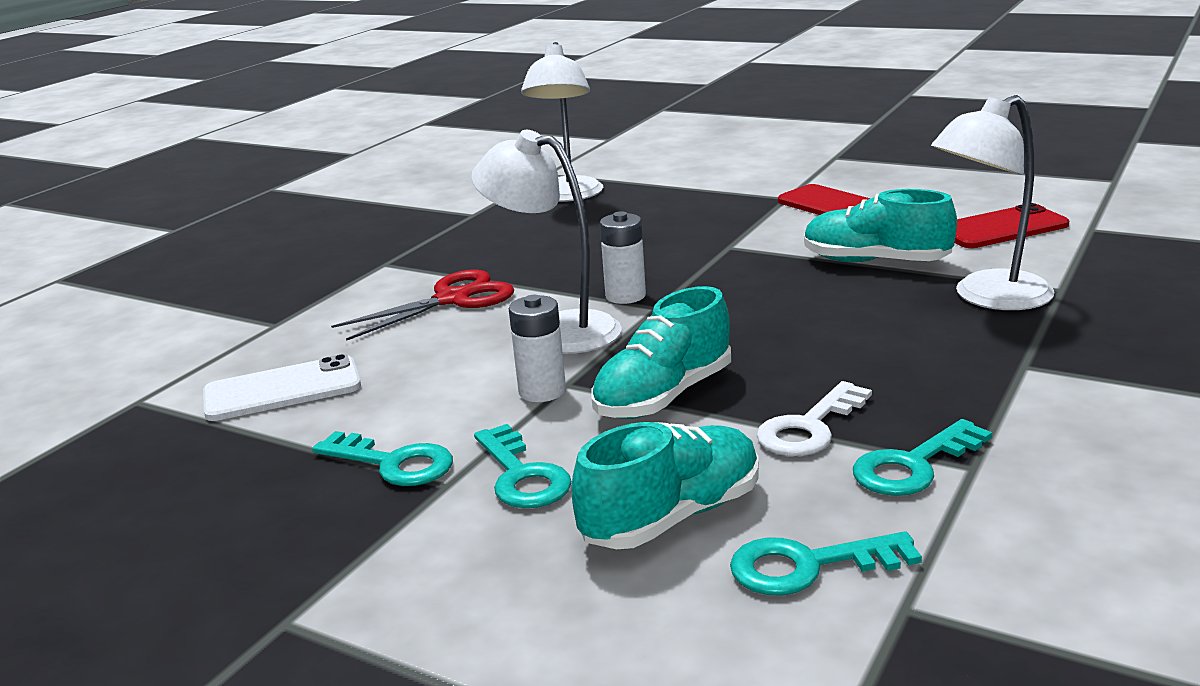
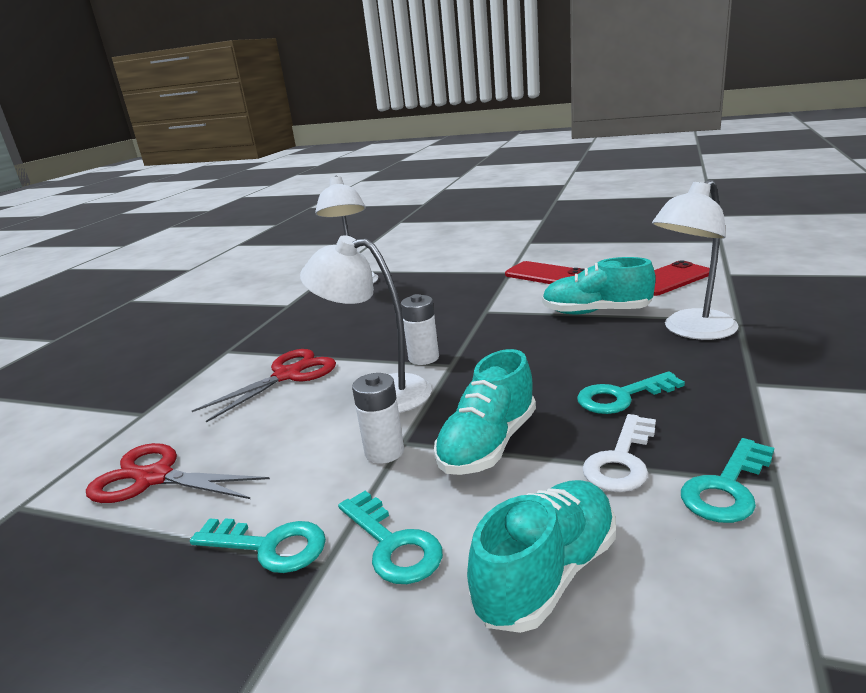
camera: 10 degrees left, 0 degrees up
(282, 390) = (155, 478): white phone -> red scissors
(809, 566) = (699, 616): turquoise key -> turquoise key (622, 396)

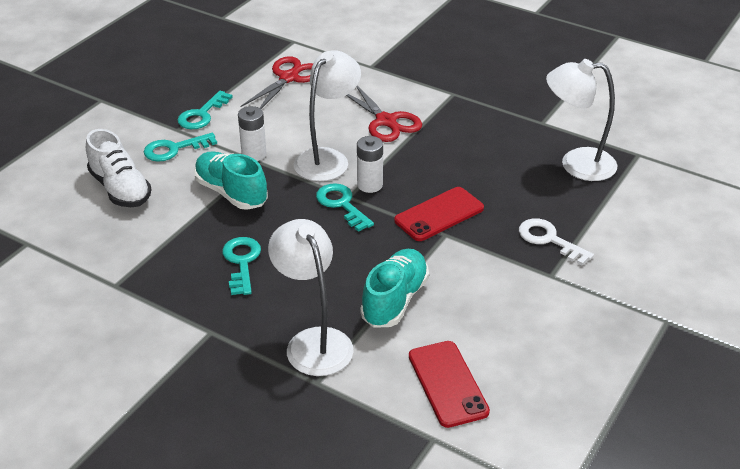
camera: 100 degrees right, 15 degrees up
(546, 275) = (522, 299): red phone -> red phone (439, 214)
(547, 574) = (120, 189): turquoise shoe -> white shoe
(621, 460) = (177, 238): white key -> white key (549, 240)
(727, 487) = (125, 266): turquoise key -> turquoise key (342, 205)

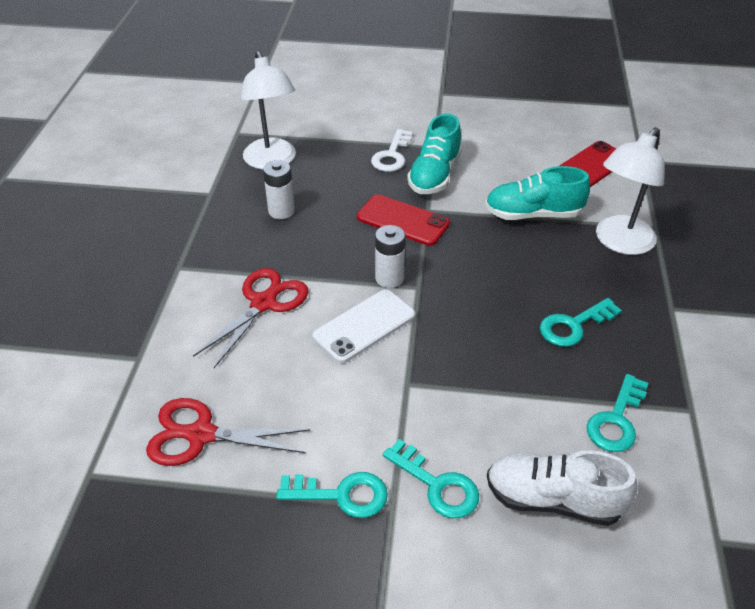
camera: 115 degrees left, 5 degrees up
(120, 189) = (553, 499): white shoe -> white shoe turned 105 degrees counterclockwise
(231, 193) = (479, 383): turquoise shoe -> turquoise shoe (434, 175)
(254, 154) = (396, 395): white battery -> white battery (281, 211)
(327, 158) = (364, 326): white lamp -> white phone
(342, 205) = (435, 287): turquoise key -> turquoise key (616, 420)

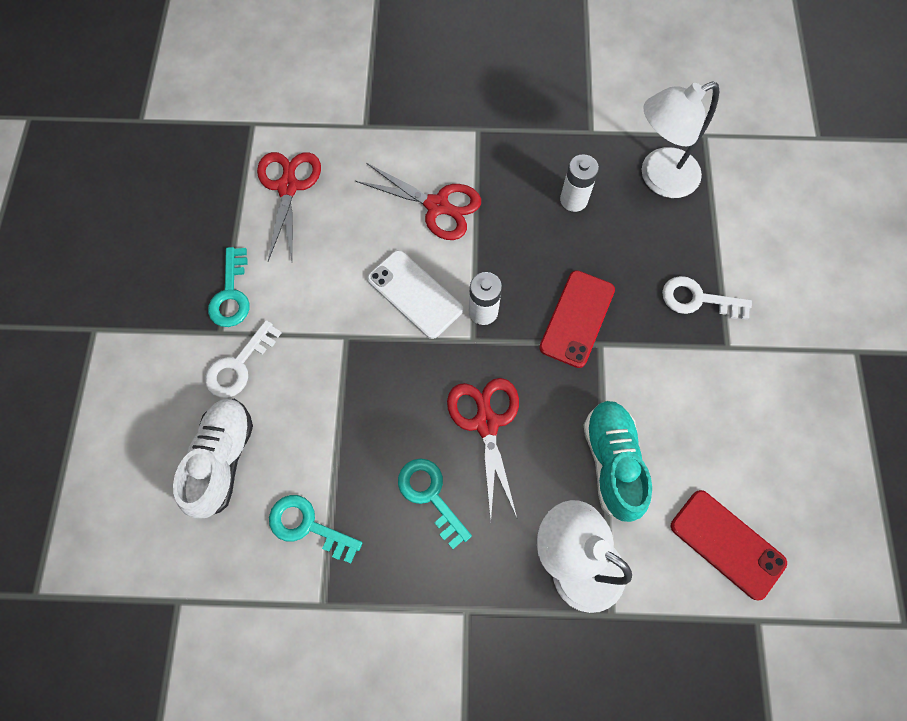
camera: 85 degrees right, 25 degrees up
(434, 175) = (667, 349): turquoise shoe -> none
(436, 485) = (239, 365): turquoise key -> white key
(502, 284) = (486, 423): none -> red scissors

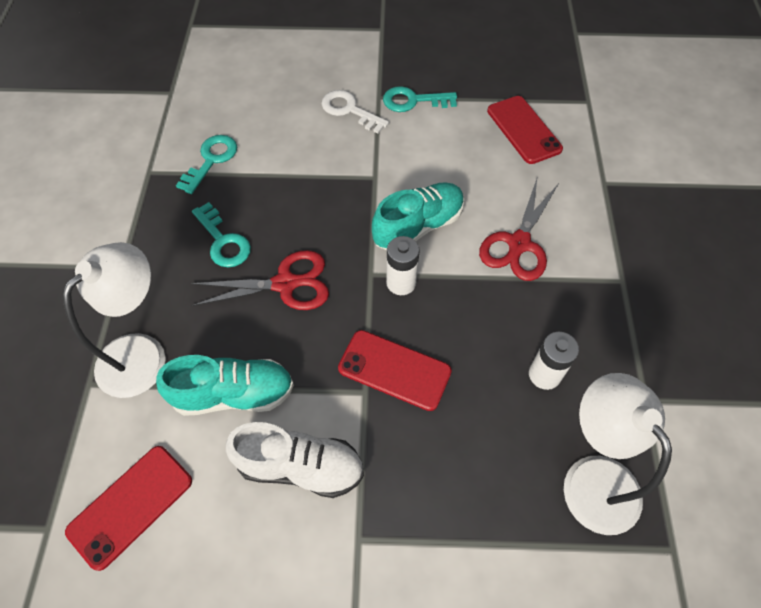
camera: 90 degrees right, 10 degrees down
(223, 460) = (271, 107): white shoe -> white shoe (300, 467)
(288, 187) = (523, 130): red scissors -> red phone
(415, 294) = (418, 226): white phone -> turquoise shoe
(430, 496) = (223, 241): turquoise key -> turquoise key turned 90 degrees clockwise
(698, 299) = (422, 509): white key -> none

